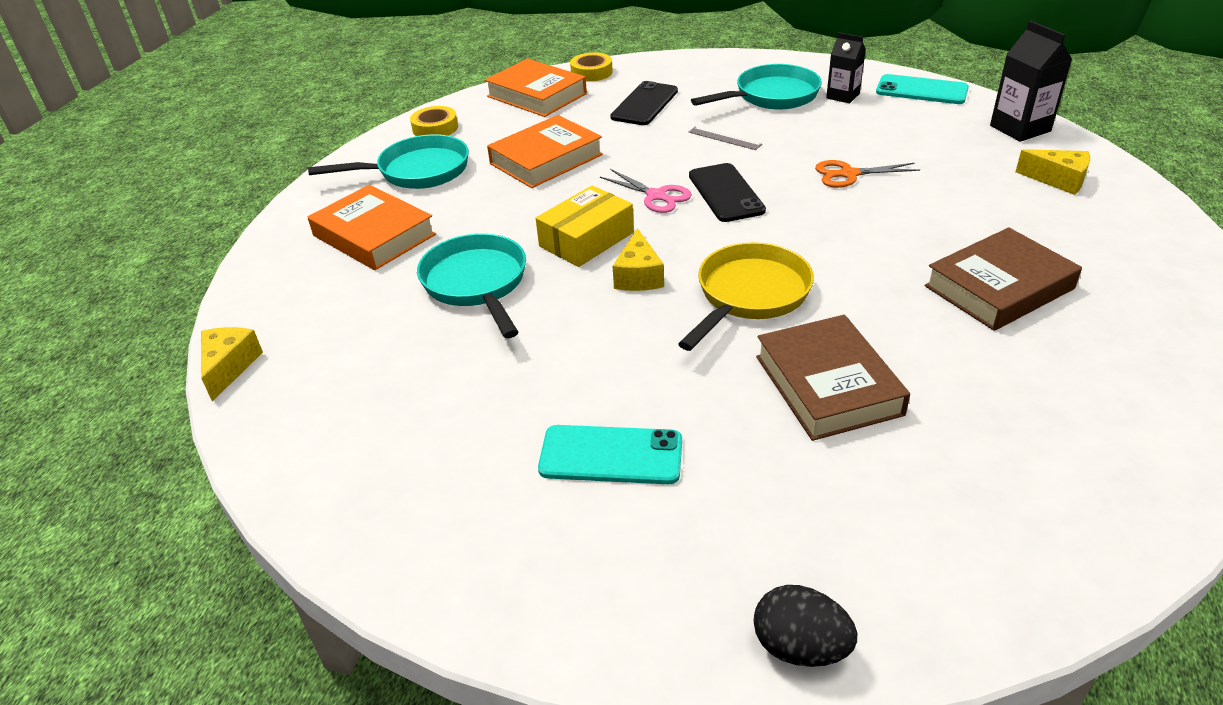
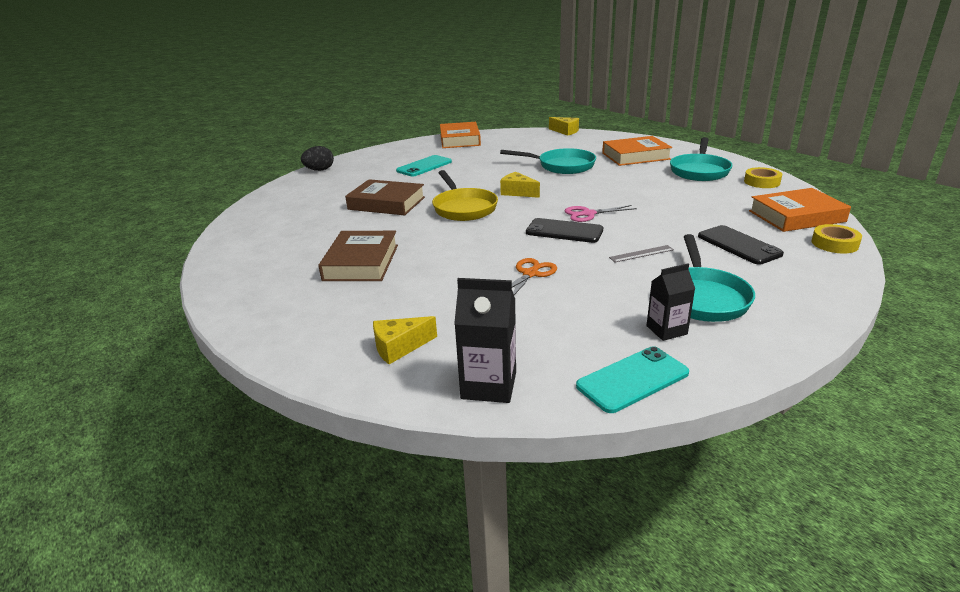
camera: 125 degrees right, 10 degrees down
(546, 159) = (676, 199): orange book -> orange book (460, 140)
(586, 239) = (567, 190): yellow box -> none

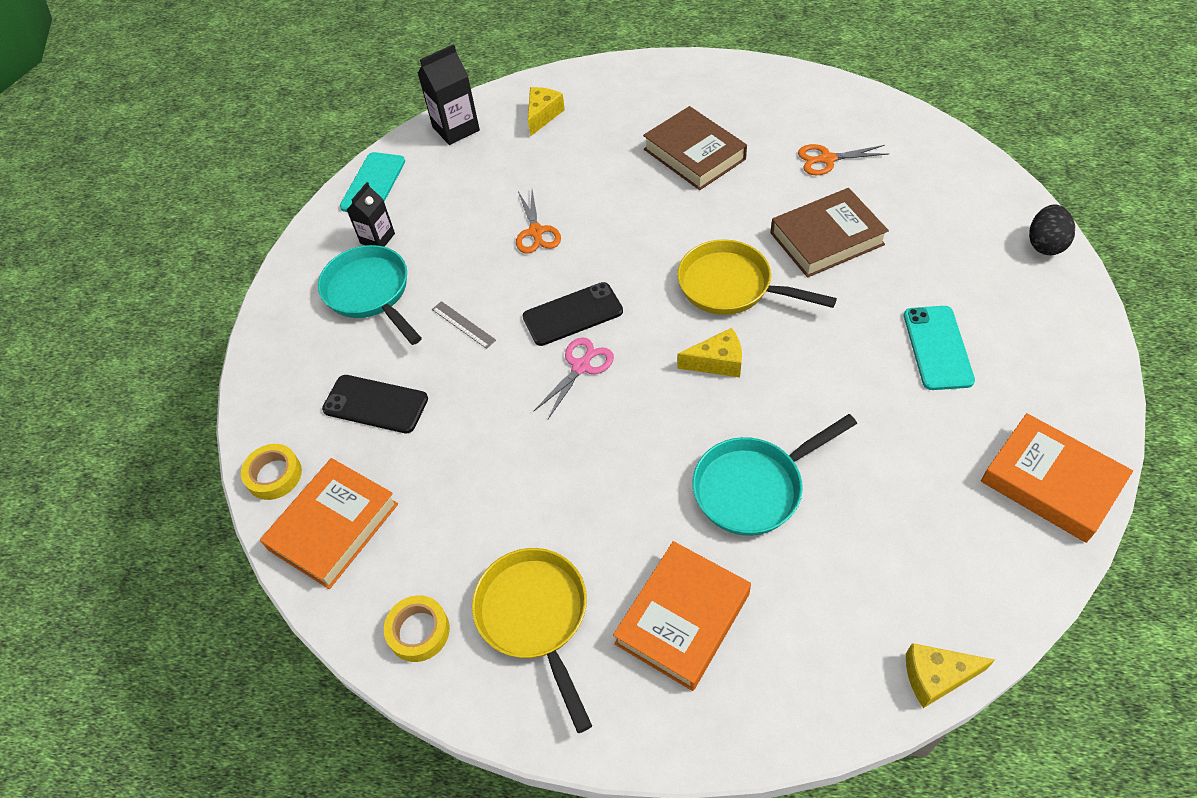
camera: 140 degrees right, 25 degrees up
(311, 226) = (826, 159): none -> orange scissors
(641, 254) = (463, 324): grey ruler -> grey ruler turned 75 degrees counterclockwise
(699, 171) = (535, 617): turquoise pan -> yellow pan

